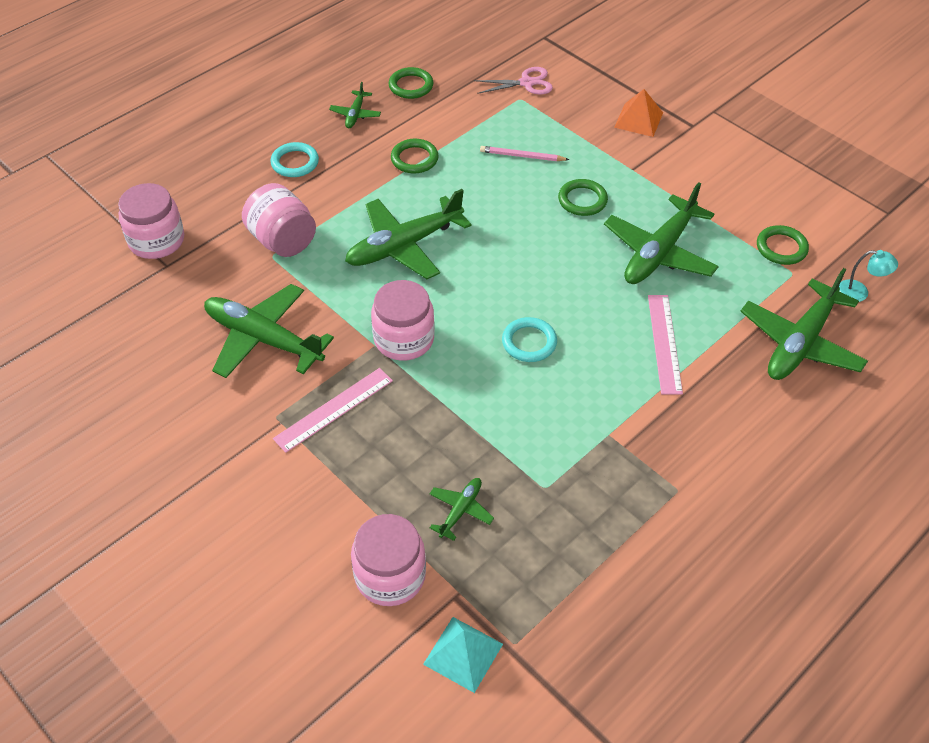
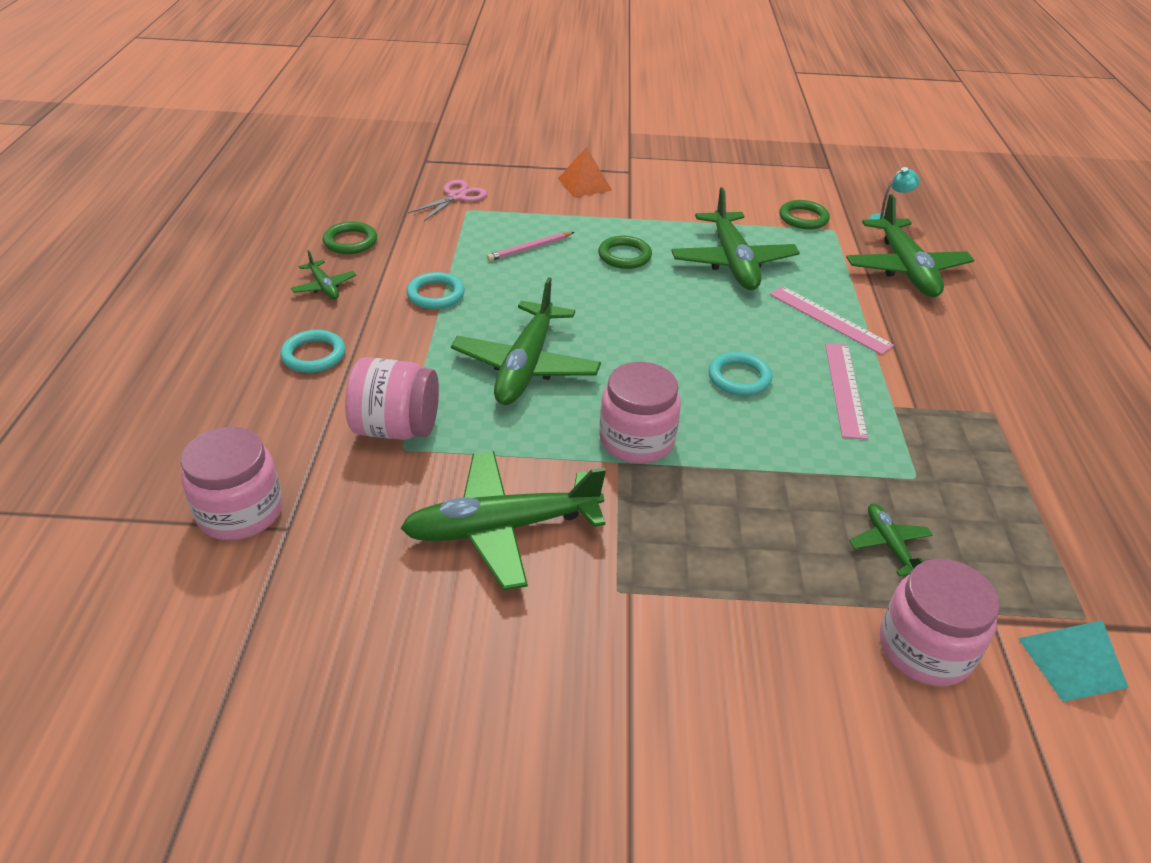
camera: 45 degrees left, 10 degrees down
(334, 409) = (663, 542): pink ruler -> pink ruler (845, 389)
(414, 159) = (436, 294): green ring -> turquoise ring

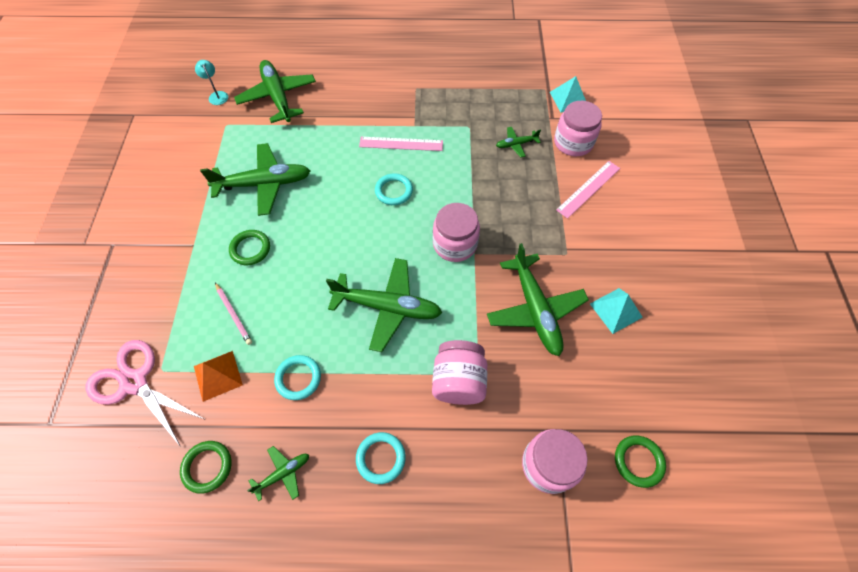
camera: 90 degrees left, 20 degrees up
(457, 197) = (134, 382): pink scissors -> pink scissors, size x1.60
(485, 650) = (616, 310): none -> turquoise pyramid
(584, 184) = (129, 278): orange pyramid -> orange pyramid (218, 375)
(803, 218) = (208, 139): green ring -> green ring (638, 461)
(829, 319) = (333, 141): pink ruler -> pink ruler (588, 189)
(905, 268) = (278, 97): green plane -> green plane turned 105 degrees counterclockwise

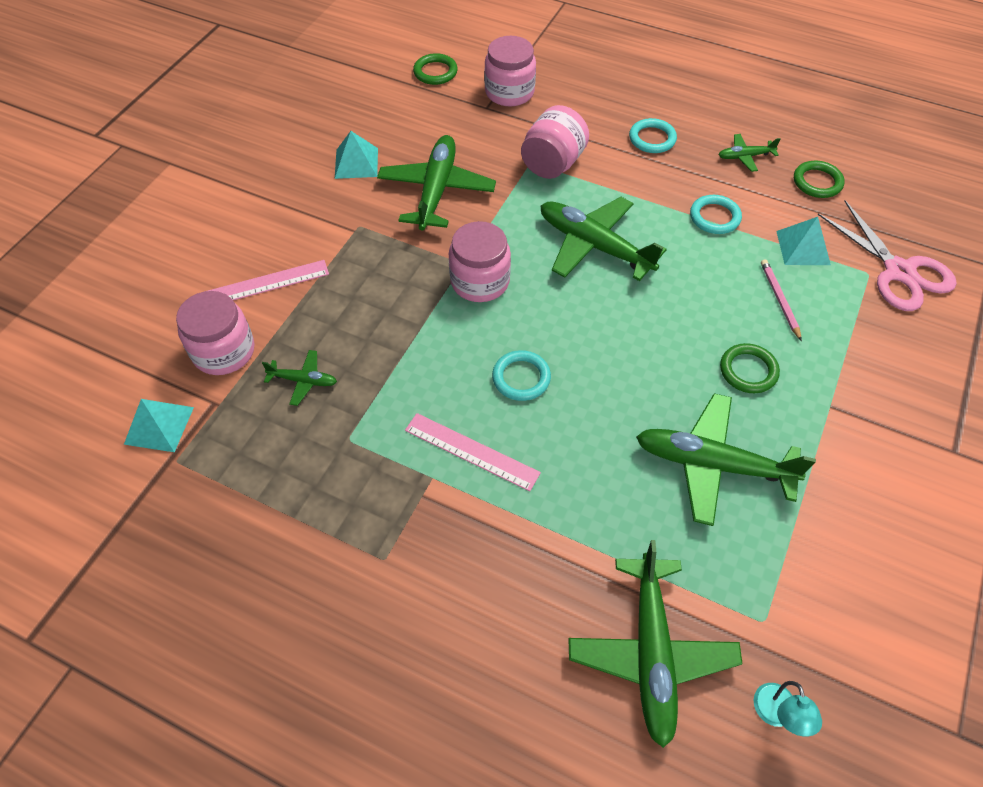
camera: 155 degrees left, 5 degrees down
(218, 375) = (803, 247): orange pyramid -> turquoise pyramid

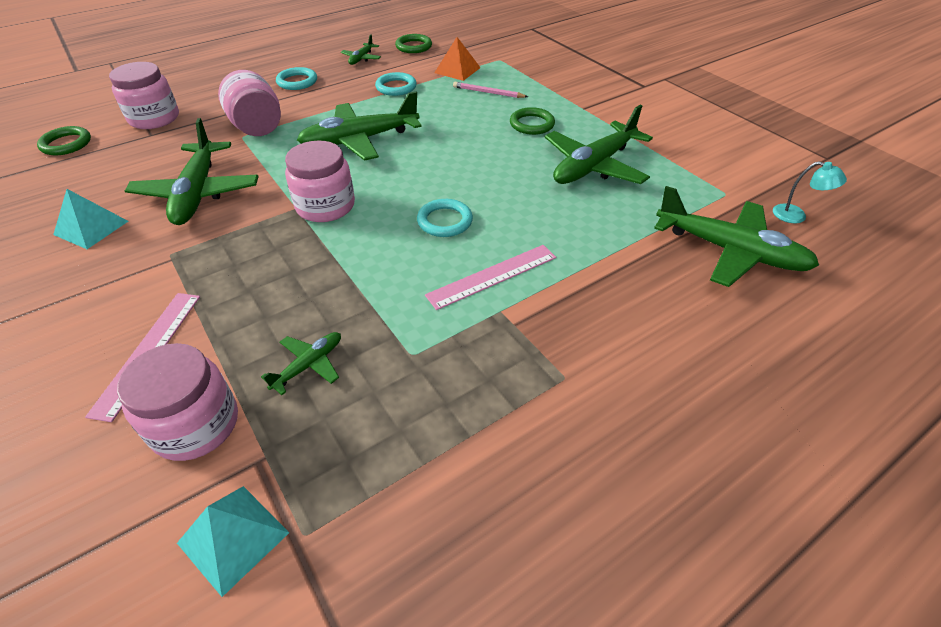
camera: 60 degrees left, 10 degrees down
(436, 191) = (198, 193): green plane -> green plane turned 135 degrees counterclockwise
(803, 247) = (457, 70): turquoise pyramid -> orange pyramid
(898, 271) = (508, 51): pink scissors -> none

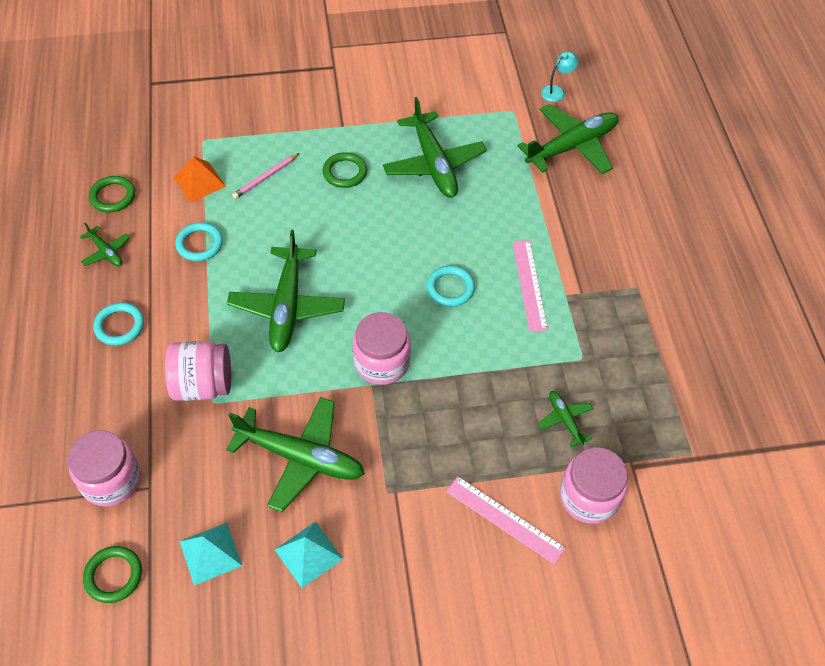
camera: 65 degrees left, 10 degrees up
(233, 538) = (680, 488): turquoise pyramid -> turquoise pyramid (210, 553)

